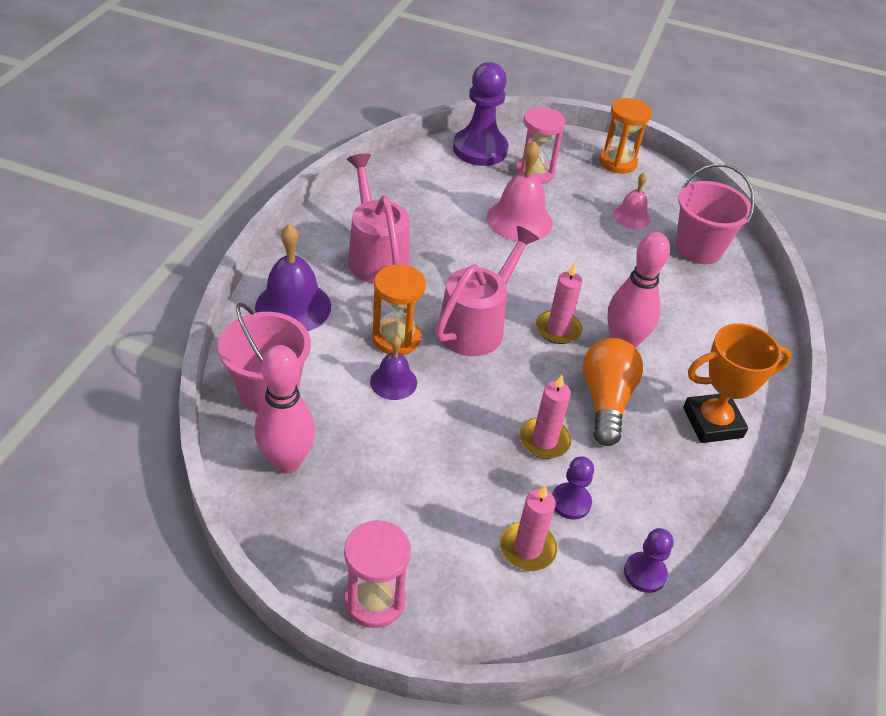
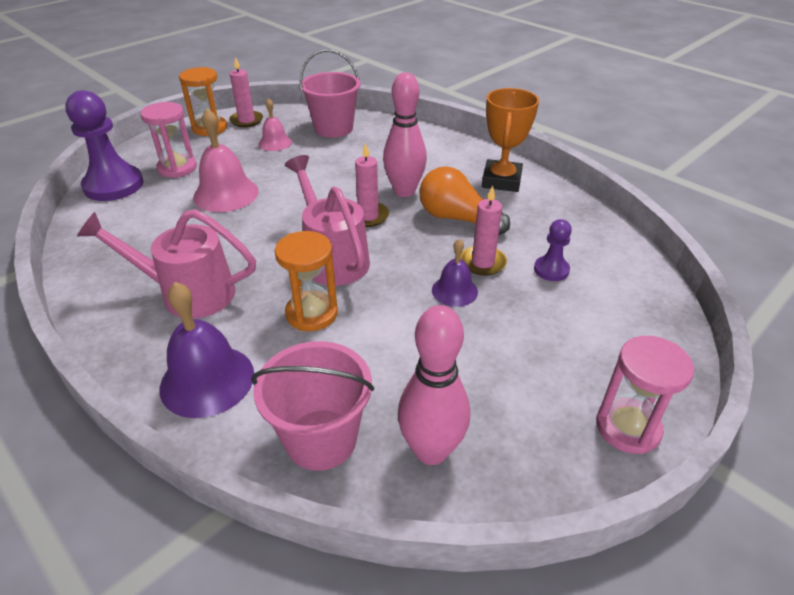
camera: 60 degrees left, 5 degrees down
(393, 382) = (367, 332): purple bell -> purple bell (454, 291)
(527, 548) = (591, 308): pink candle -> pink candle (246, 120)
(645, 573) = (628, 256): purple pawn -> none

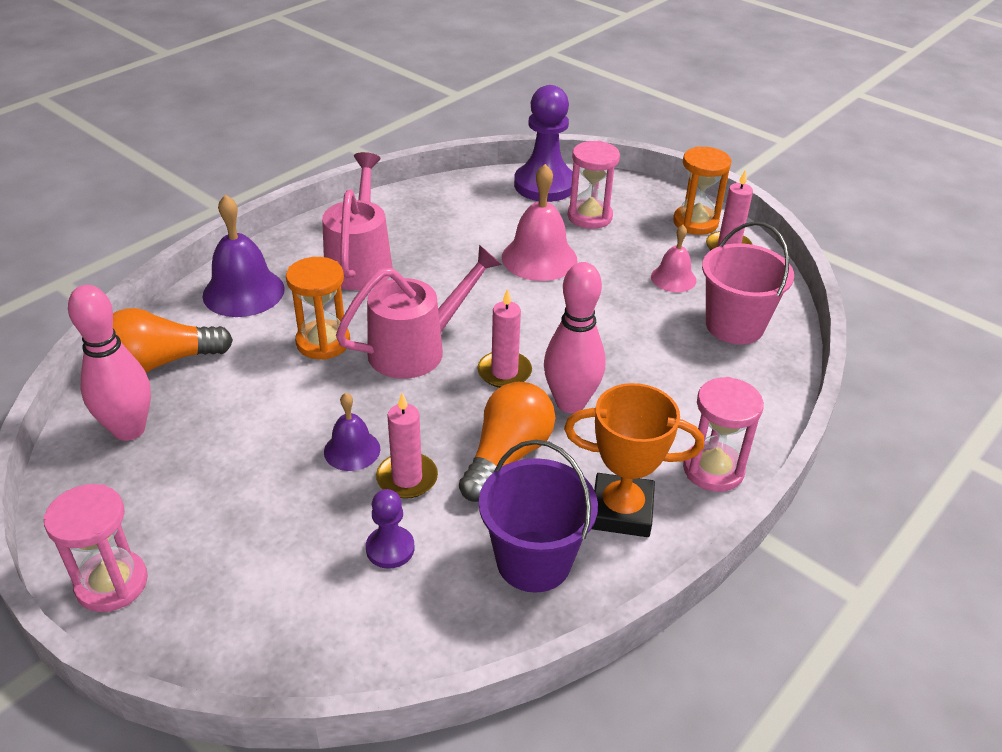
camera: 85 degrees right, 0 degrees up
(321, 439) = (161, 362): pink bucket -> orange light bulb
(464, 149) = (713, 469): none -> pink hourglass
(548, 213) = (533, 561): none -> purple bucket

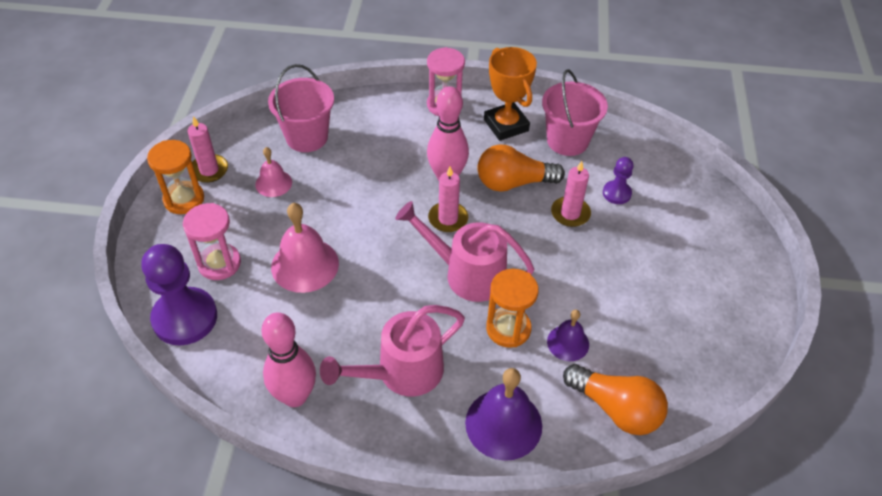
camera: 125 degrees left, 10 degrees up
(112, 583) = (754, 285): pink hourglass -> none
(129, 430) = (678, 371): pink bowling pin -> pink bowling pin (295, 396)
(352, 450) = (577, 249): purple bell -> purple bell (568, 343)
(533, 561) = (567, 141): purple bucket -> pink bucket

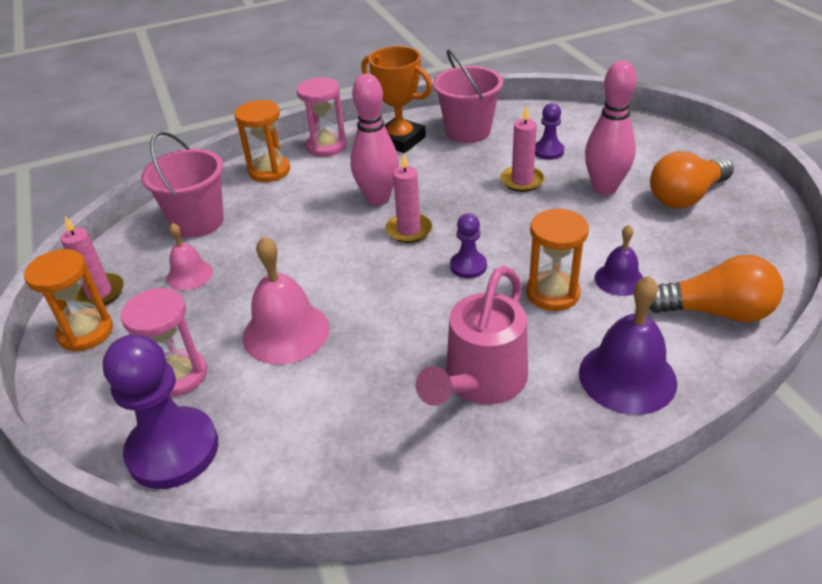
camera: 25 degrees left, 10 degrees down
(295, 396) = (378, 464): pink bowling pin -> pink bowling pin (604, 188)
(386, 111) = (269, 171): none -> orange hourglass
(466, 273) = (468, 266): pink watering can -> purple pawn
(513, 183) = (447, 179): orange light bulb -> orange light bulb (686, 196)

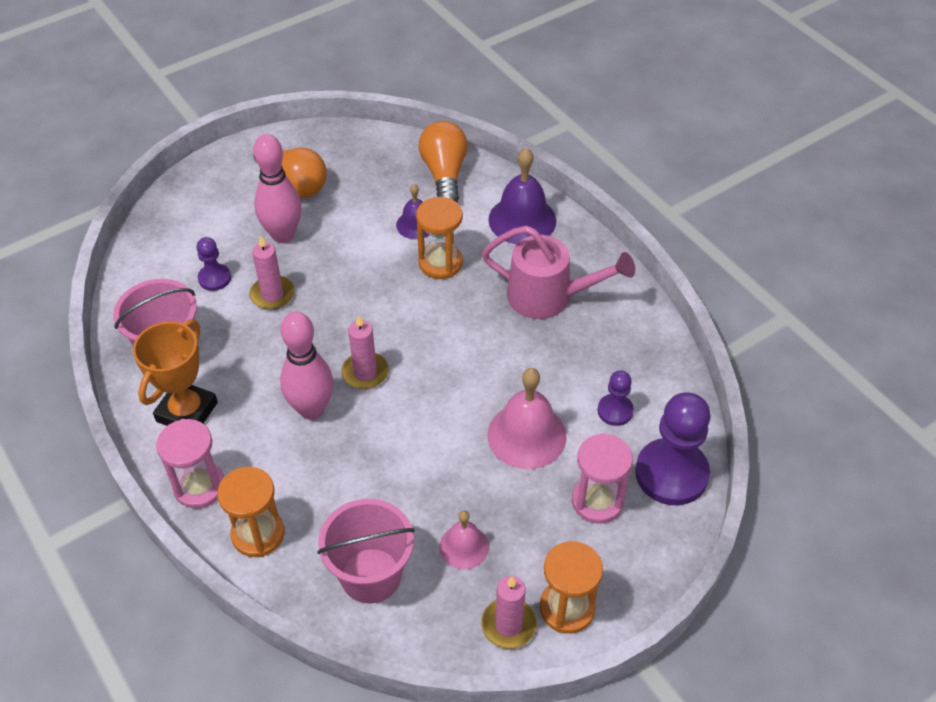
camera: 105 degrees left, 10 degrees up
(468, 266) = (414, 320): purple pawn -> purple pawn (615, 411)

